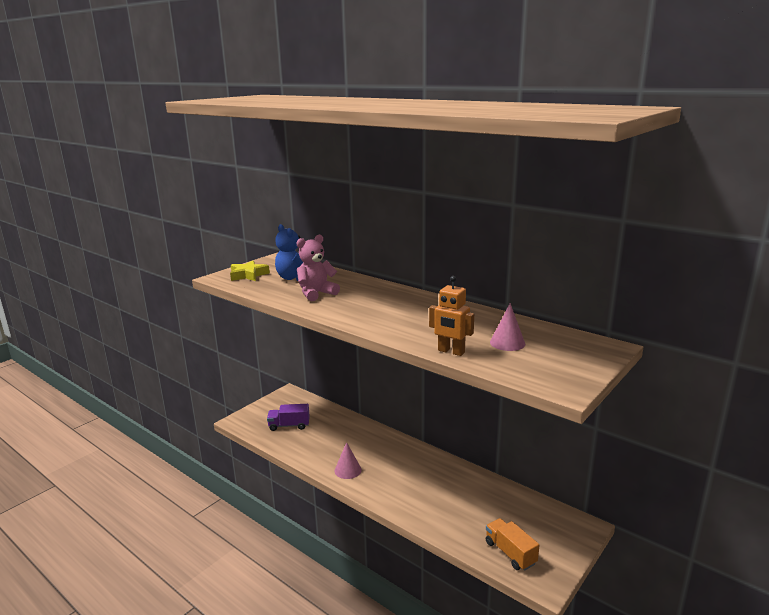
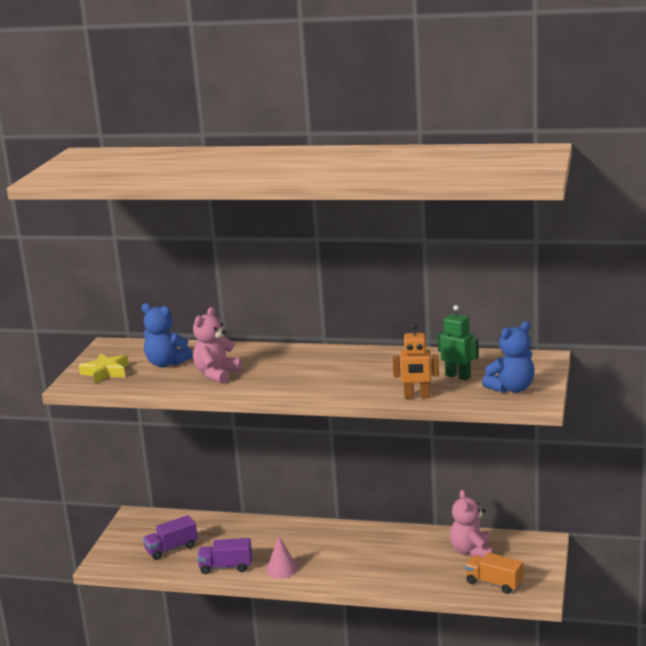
camera: 25 degrees left, 0 degrees up
(311, 453) = (226, 567): none -> purple truck
(507, 343) = (458, 376): pink cone -> green robot
(510, 511) = (471, 551): none -> pink teddy bear
(549, 368) = (511, 388): none -> blue teddy bear

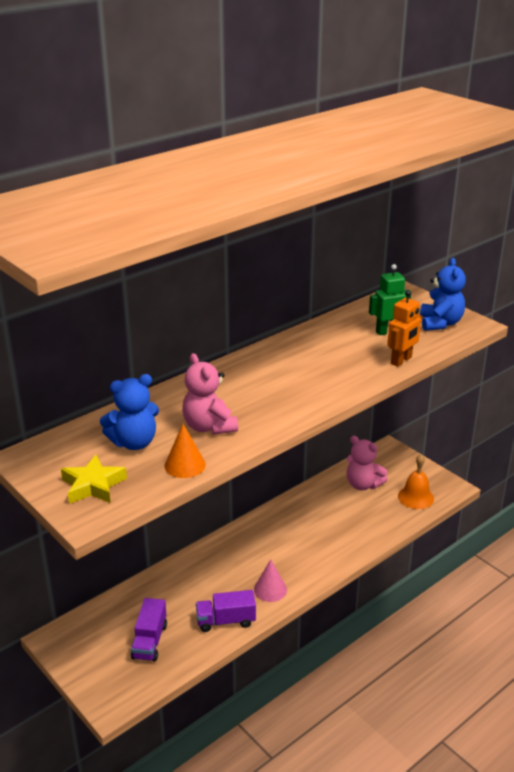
camera: 55 degrees left, 10 degrees up
(162, 385) = (185, 465): none -> orange cone
(226, 567) = (226, 621): purple truck -> purple truck turned 45 degrees clockwise
(494, 583) = (416, 497): orange truck -> orange bell

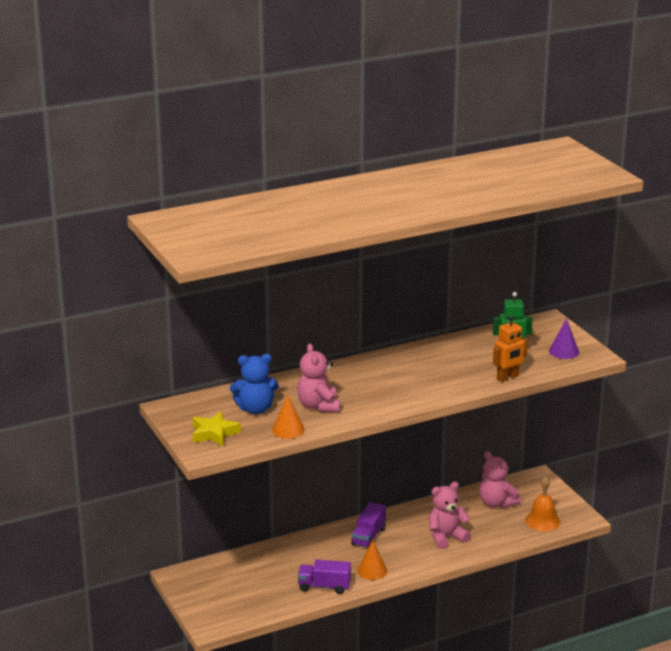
camera: 15 degrees right, 5 degrees down
(150, 641) = (255, 590): purple truck -> purple truck (368, 536)
(270, 589) = (372, 570): pink cone -> orange cone
(330, 533) = (446, 537): none -> pink teddy bear
(440, 323) = (564, 351): blue teddy bear -> purple cone

